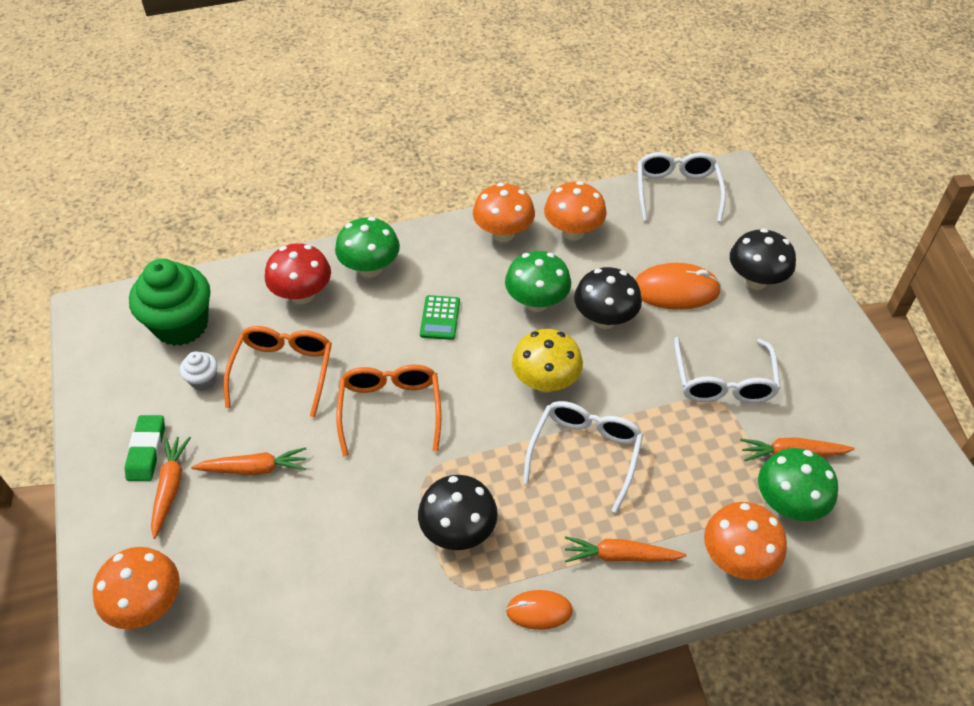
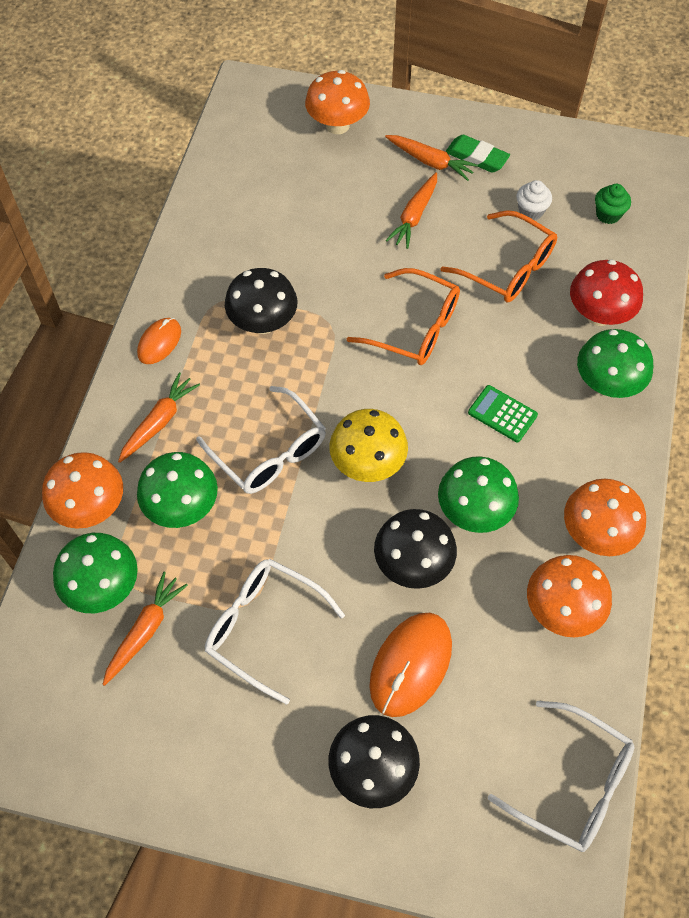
camera: 120 degrees right, 10 degrees up
(181, 325) = (608, 214): green cupcake -> green cupcake, size x0.46
(680, 488) = (182, 507): none -> green mushroom

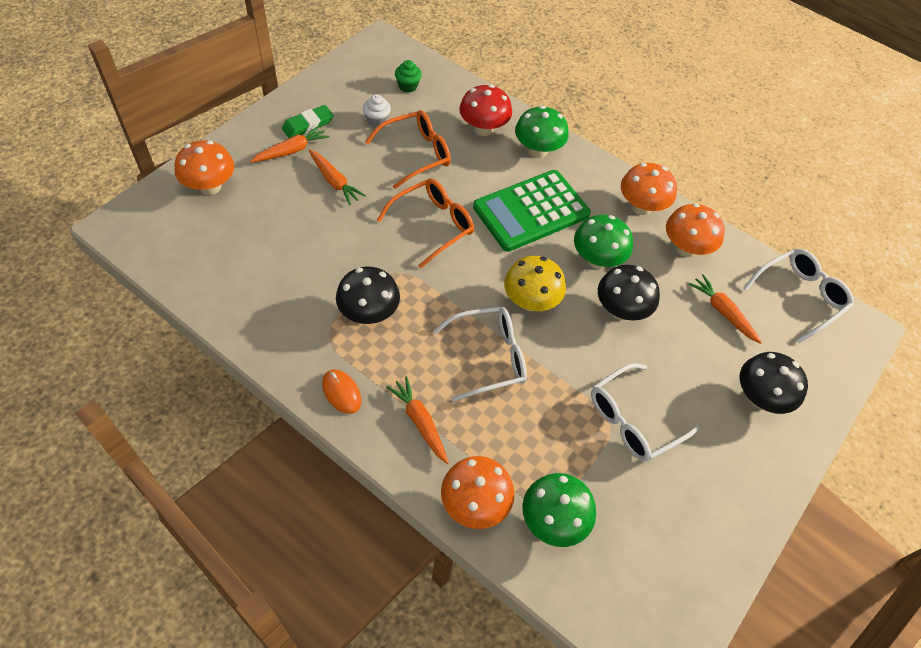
camera: 70 degrees left, 5 degrees down
(145, 630) = (604, 503): orange carrot -> orange carrot (723, 312)
(182, 507) = (507, 435): green mushroom -> none
(410, 665) = (694, 344): orange mouse -> none
(502, 414) = (531, 211): green calculator -> green calculator, size x2.26

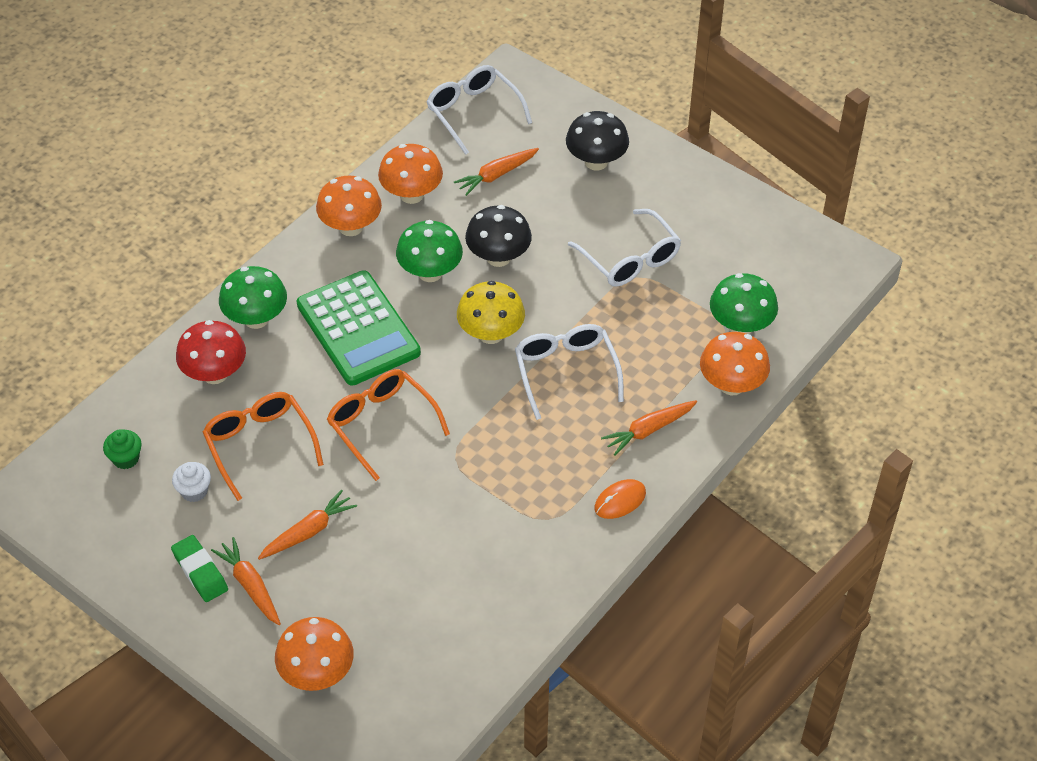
camera: 85 degrees left, 5 degrees down
(369, 313) = (515, 482): black mushroom -> none

